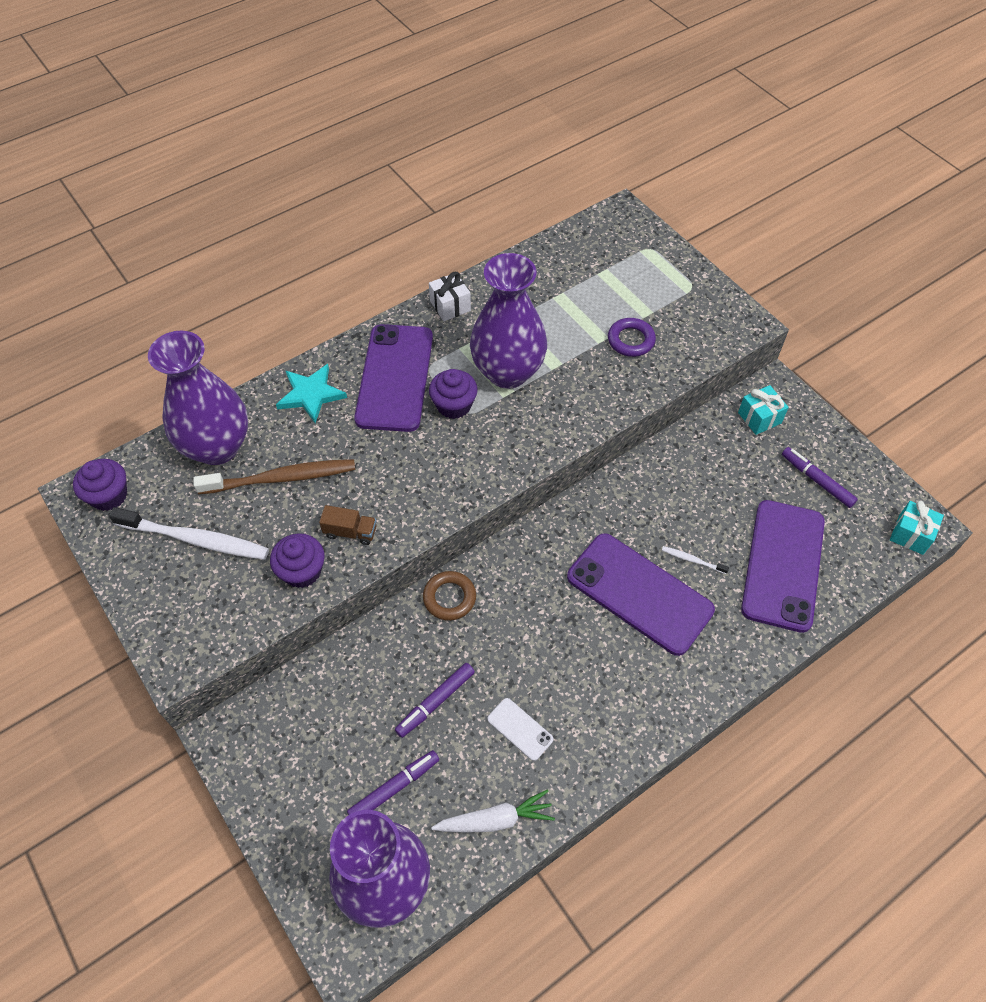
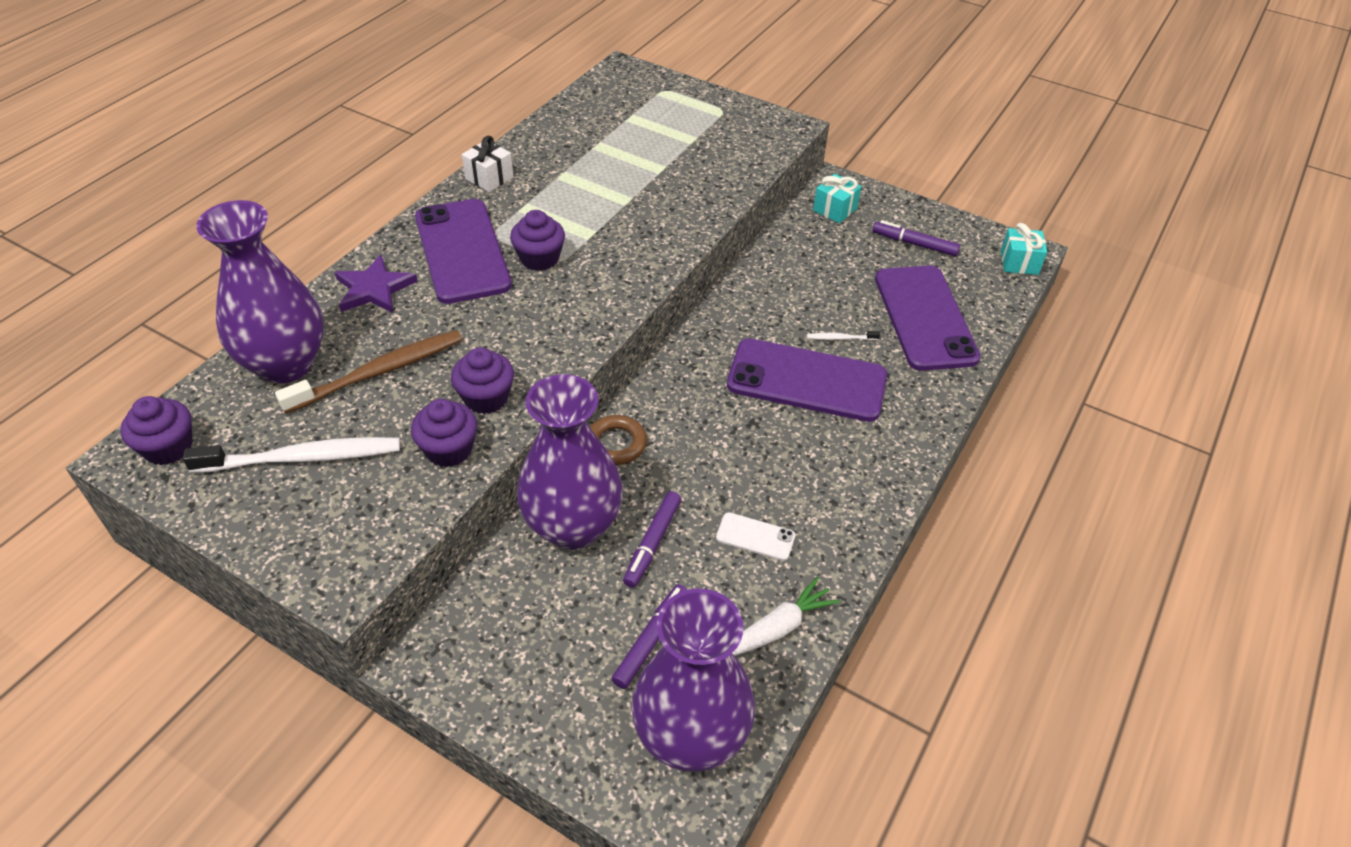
camera: 25 degrees left, 10 degrees down
(311, 394) = (374, 289): turquoise star -> purple star
(350, 532) = (486, 398): brown truck -> purple cupcake
(508, 372) = (581, 217): purple vase -> purple vase (573, 526)
(631, 340) = (689, 164): purple ring -> none

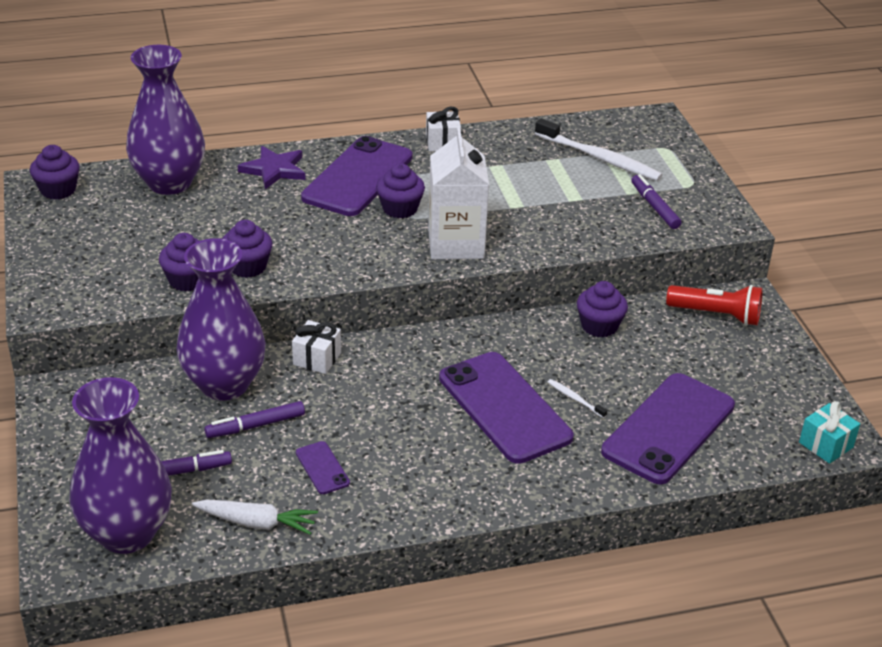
camera: 45 degrees right, 10 degrees down
(302, 458) = (110, 235): white toothbrush -> white toothbrush (599, 158)
(378, 372) = (210, 216): brown toothbrush -> none
(616, 444) = (317, 359): brown ring -> white gift
(628, 262) = (456, 244): none -> white carton
(755, 537) = (322, 468): white phone -> purple phone
(776, 268) = (599, 326): none -> purple cupcake
(835, 209) = (716, 315): turquoise gift -> red flashlight
(914, 244) = (748, 377): purple marker -> purple marker (654, 207)

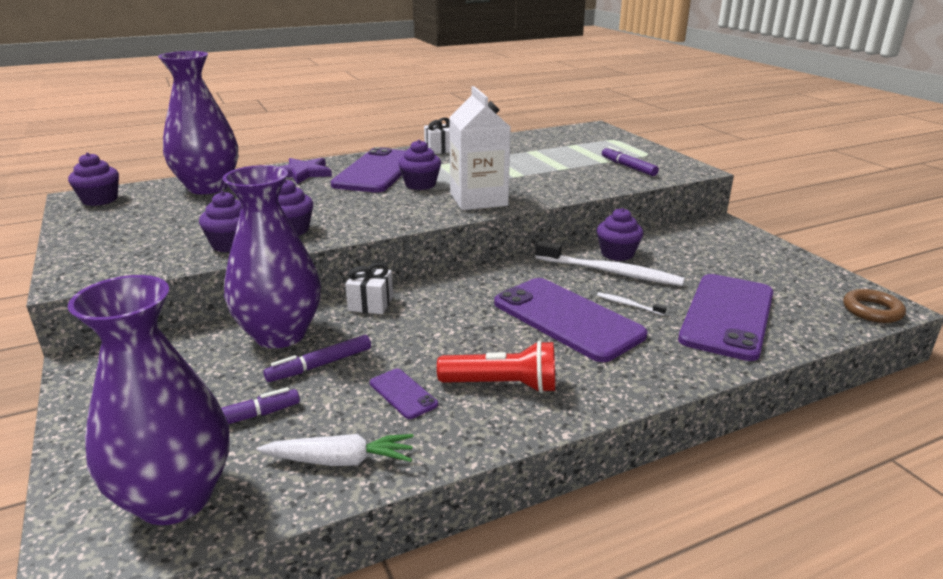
camera: 10 degrees left, 10 degrees down
(599, 158) = (567, 147): white toothbrush -> white toothbrush (610, 272)
(716, 315) = (707, 237): red flashlight -> red flashlight (502, 385)
(826, 445) = (872, 310): turquoise gift -> brown ring

